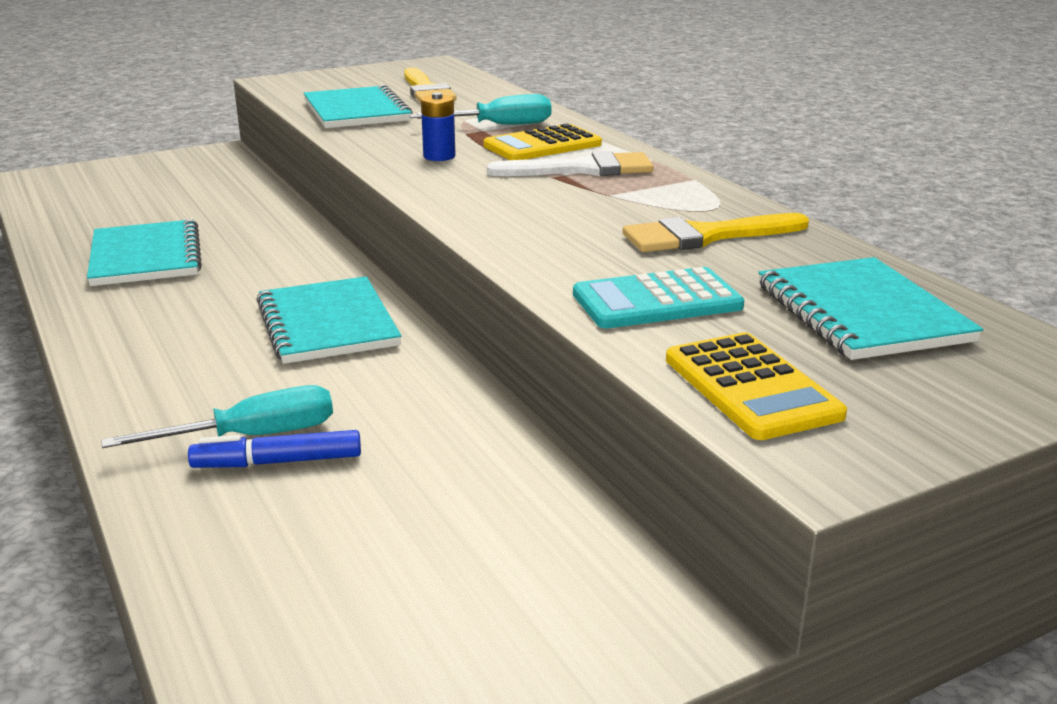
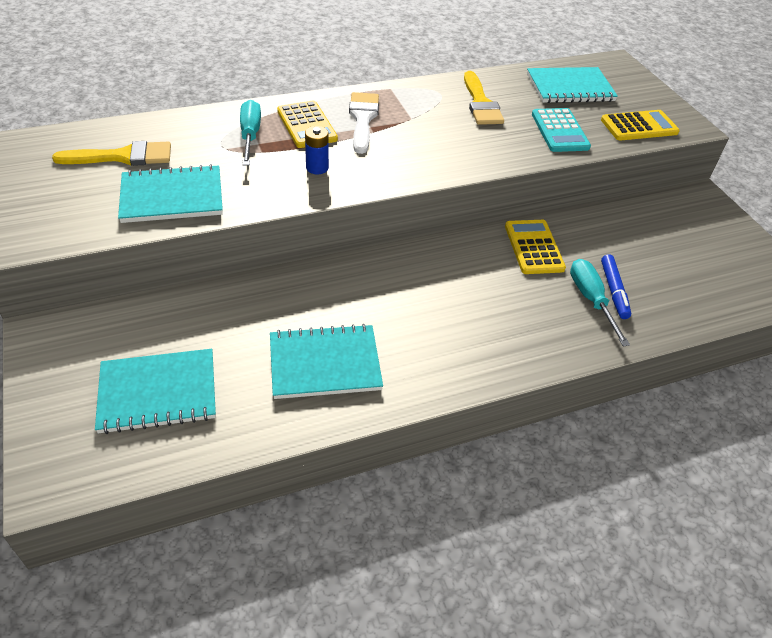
camera: 85 degrees left, 20 degrees up
(327, 324) = (460, 270): turquoise notebook -> turquoise notebook (158, 393)
(397, 382) = (533, 247): none -> yellow calculator

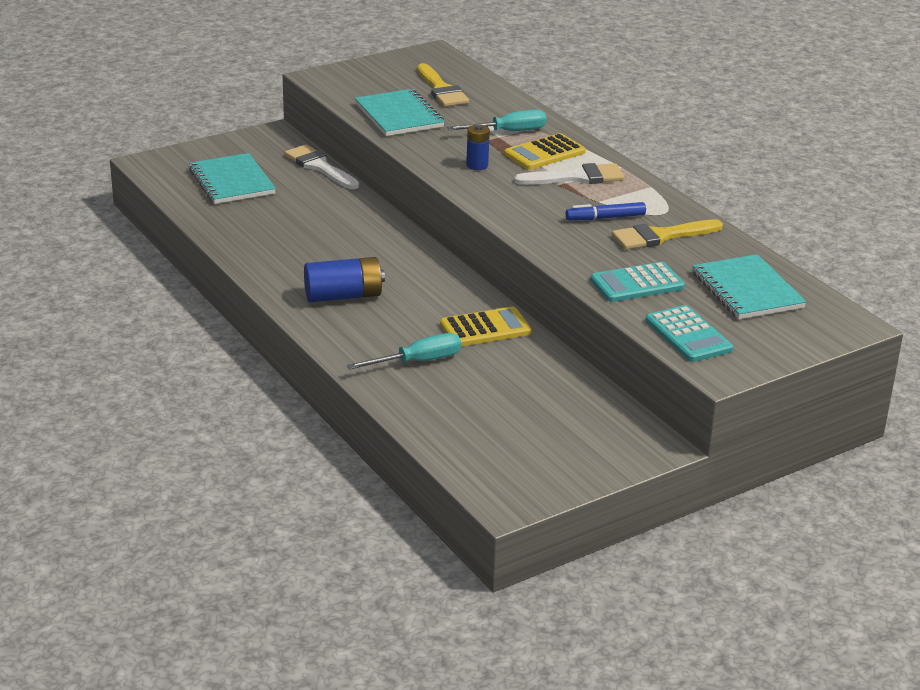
camera: 80 degrees right, 15 degrees down
(159, 305) = (319, 166): none -> white brush
(325, 363) = (282, 238): turquoise notebook -> none
(464, 332) = (343, 296): none -> blue battery
(613, 291) = (438, 375): blue marker -> blue marker (605, 218)
(639, 126) = (688, 335): yellow calculator -> turquoise calculator

